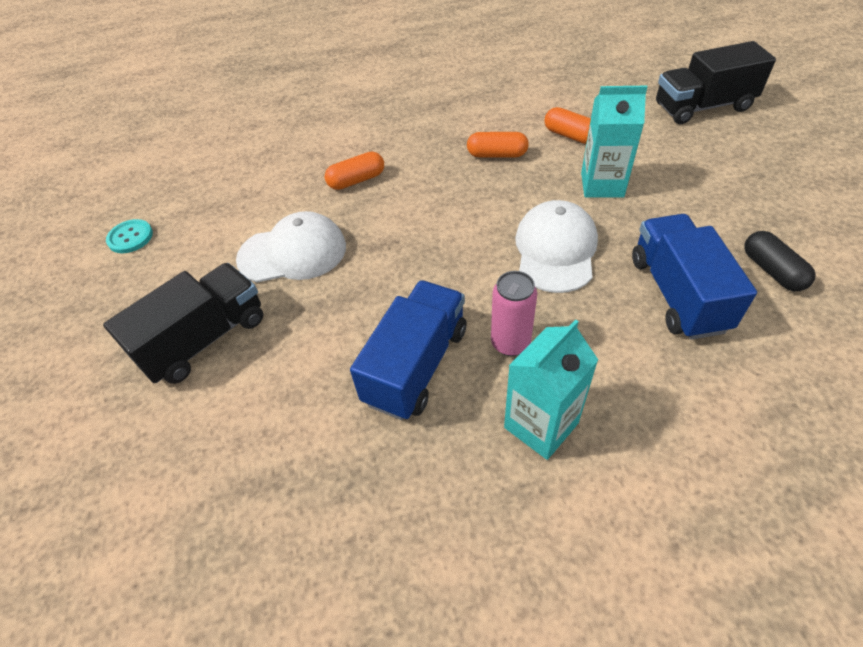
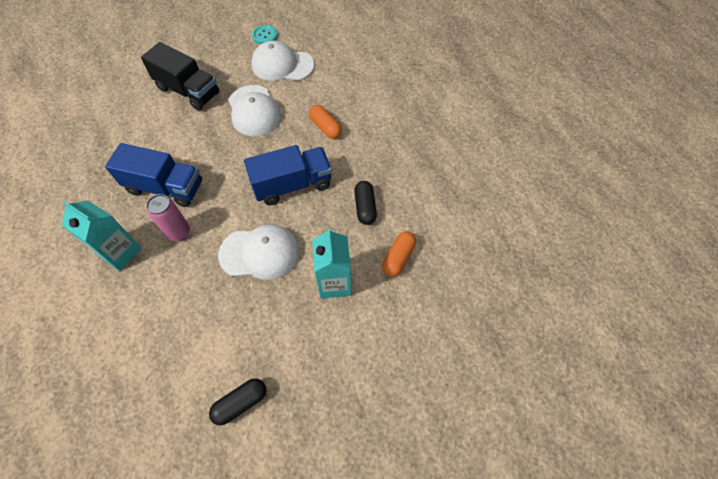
camera: 75 degrees right, 10 degrees up
(211, 219) = (282, 65): none -> white cap
(497, 155) = (365, 207): orange capsule -> black capsule
(677, 294) = (217, 331): blue truck -> blue truck (292, 185)
(703, 107) = (464, 372): black truck -> none

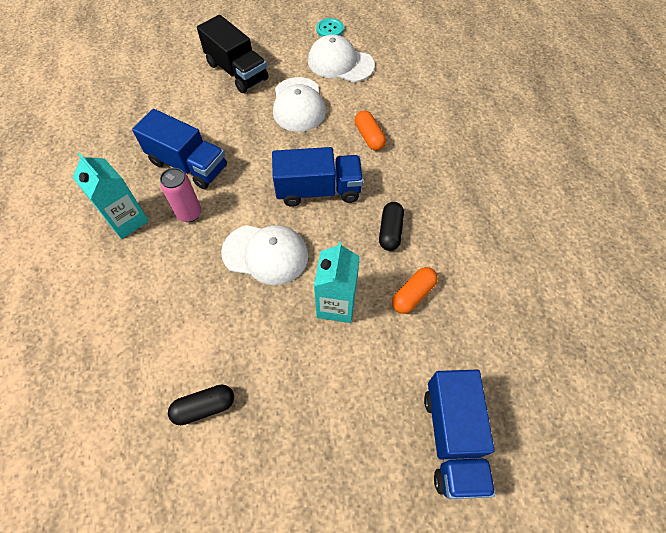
camera: 15 degrees right, 0 degrees up
(461, 370) = (452, 438): none -> blue truck

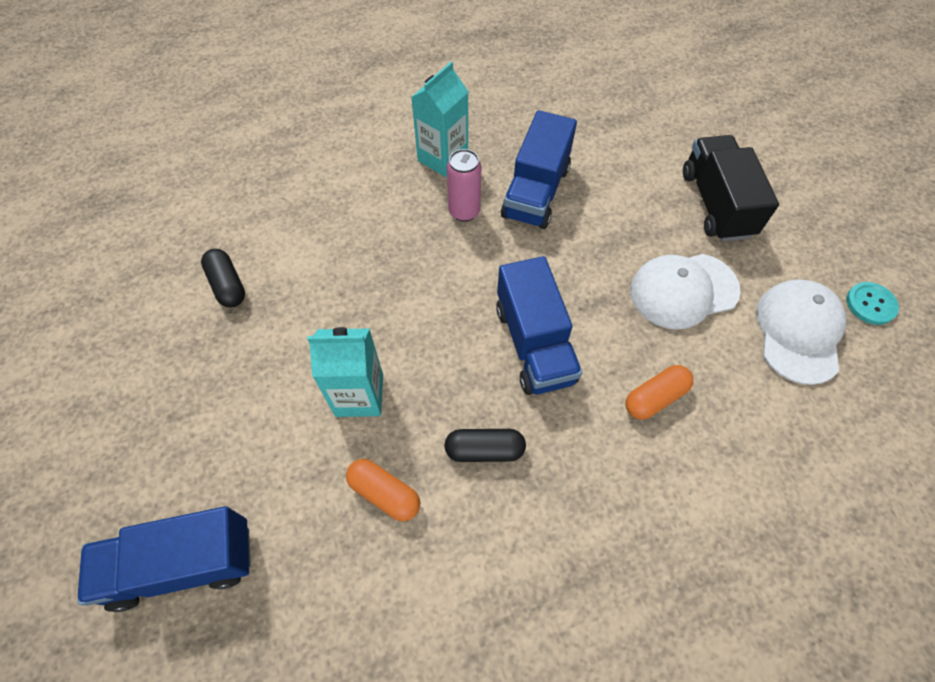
camera: 80 degrees right, 0 degrees up
(237, 72) = (716, 204): black truck -> black truck turned 135 degrees clockwise
(265, 254) = (421, 302): white cap -> none

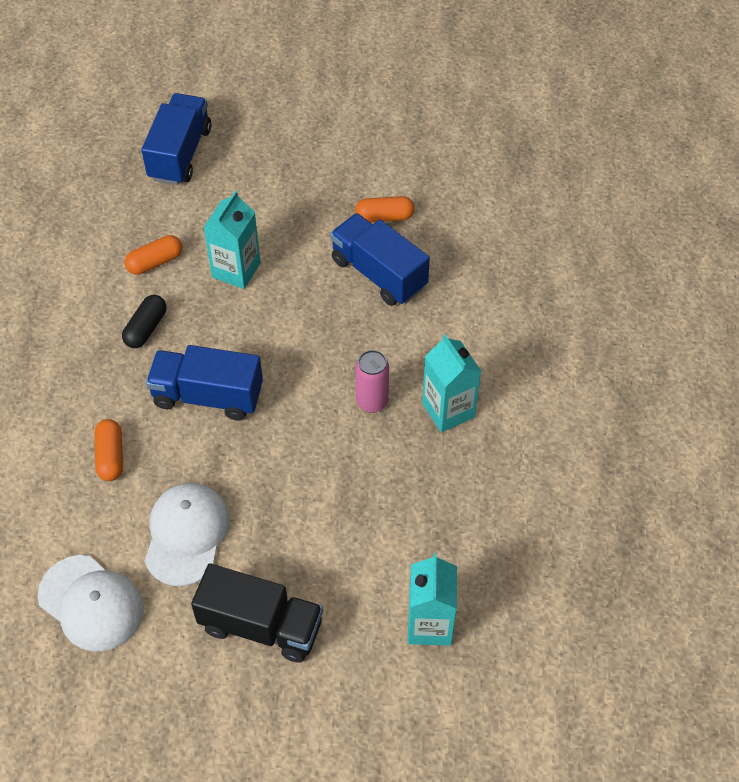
camera: 115 degrees right, 5 degrees down
(227, 285) = (384, 217): black capsule -> orange capsule
(536, 192) = (364, 470): blue truck -> blue truck (379, 273)
(634, 110) = (429, 624): none -> turquoise carton
(870, 304) = (75, 688): turquoise button -> none

